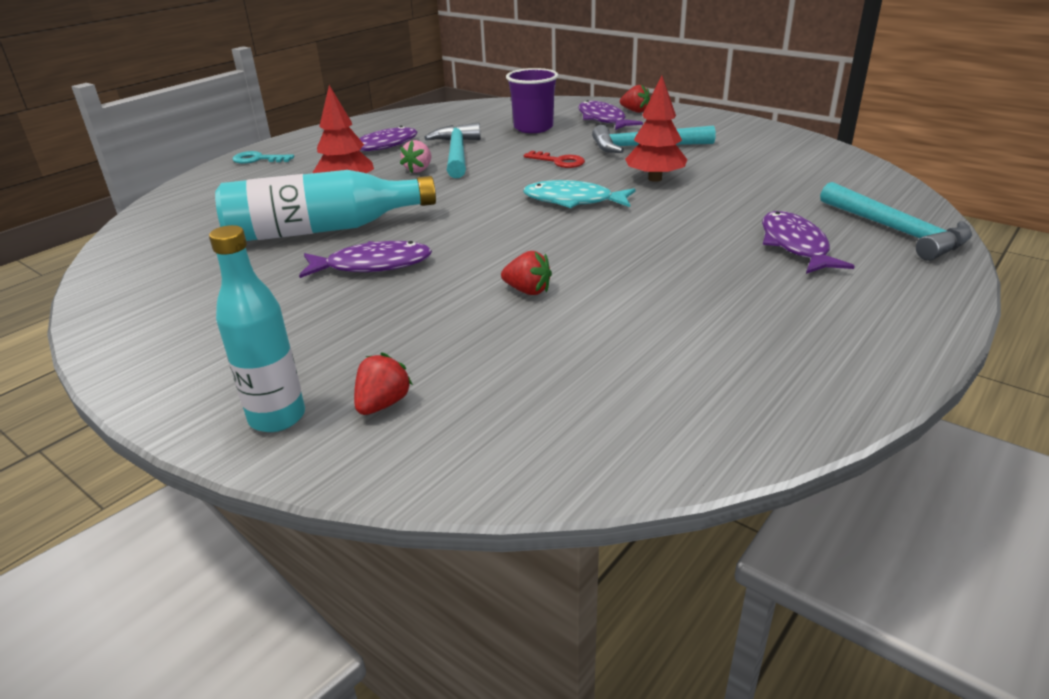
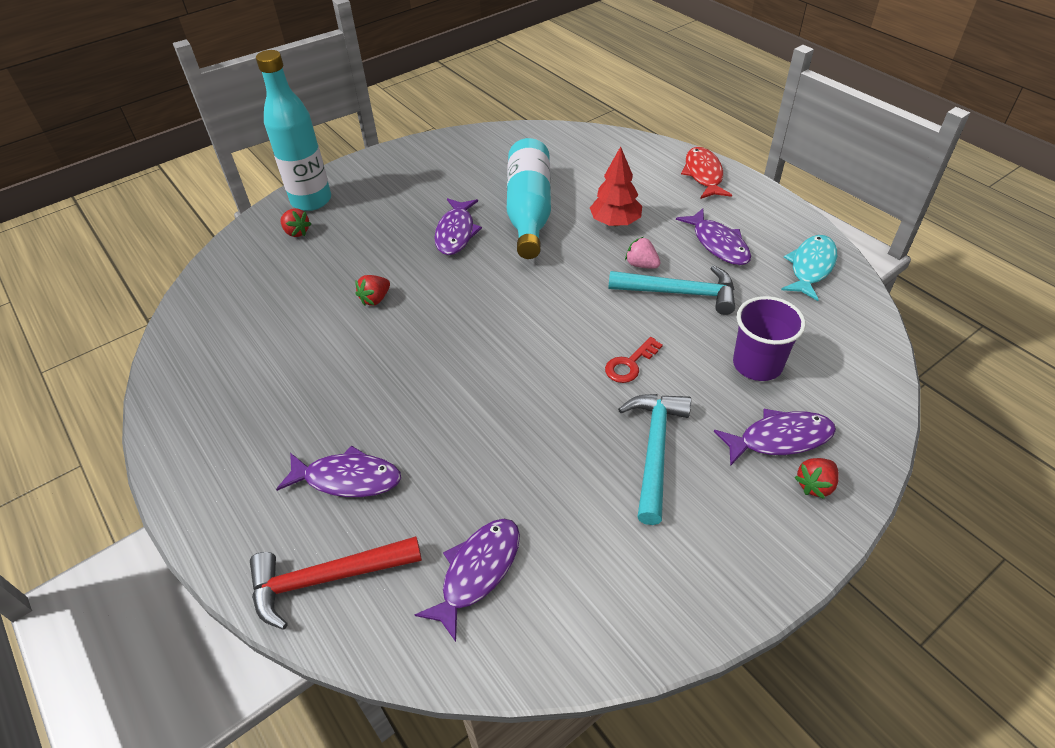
camera: 105 degrees right, 15 degrees up
(258, 159) = (703, 175): turquoise key -> red fish
(277, 417) = (311, 200): turquoise bottle -> turquoise bottle, size x1.52
(573, 201) = (519, 353): turquoise fish -> turquoise fish (810, 267)
(654, 179) = (549, 428): red tree -> none
(813, 182) = (477, 572): none -> purple fish
(896, 231) = (327, 579): turquoise hammer -> red hammer

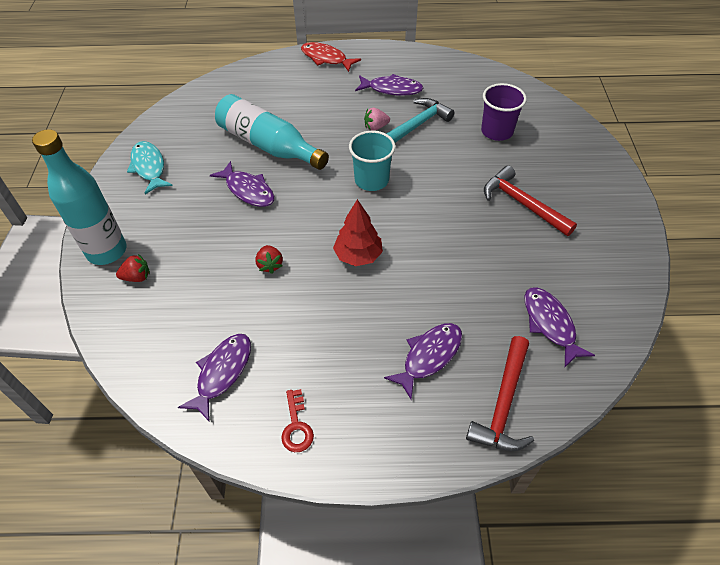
camera: 55 degrees left, 5 degrees up
(557, 304) = (371, 180): none -> turquoise cup
(615, 222) = (326, 116): red tree -> red tree (358, 255)
(630, 364) = (451, 177): red key -> red key (296, 426)
(654, 450) = (522, 204): turquoise hammer -> red hammer
(779, 439) = (552, 154): purple fish -> purple fish (222, 373)
(810, 267) = (446, 70): turquoise fish -> turquoise fish (149, 167)
(815, 485) = (590, 161): red strawberry -> none

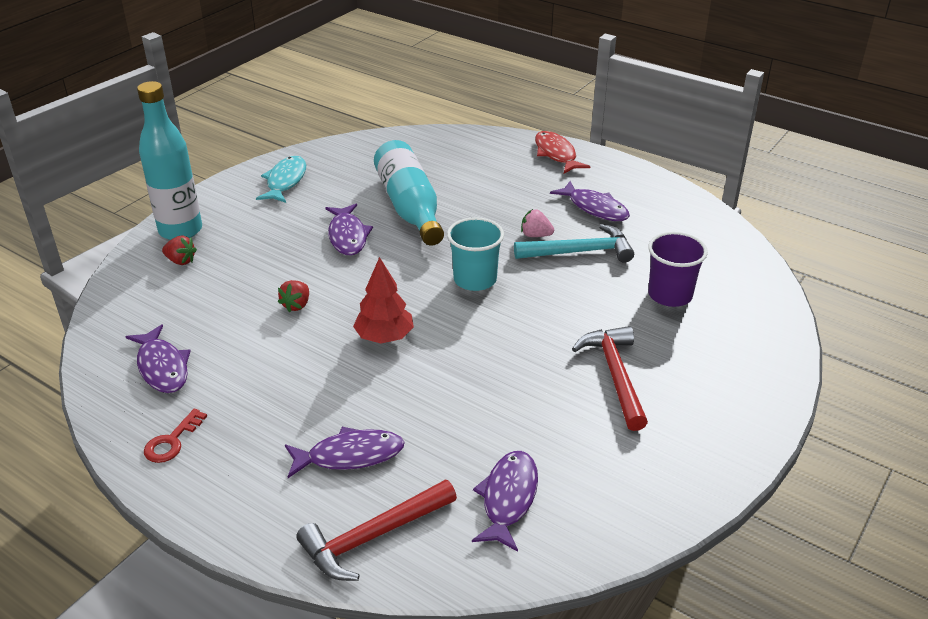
camera: 35 degrees right, 15 degrees down
(222, 373) = (162, 367): purple fish -> purple fish turned 90 degrees clockwise

